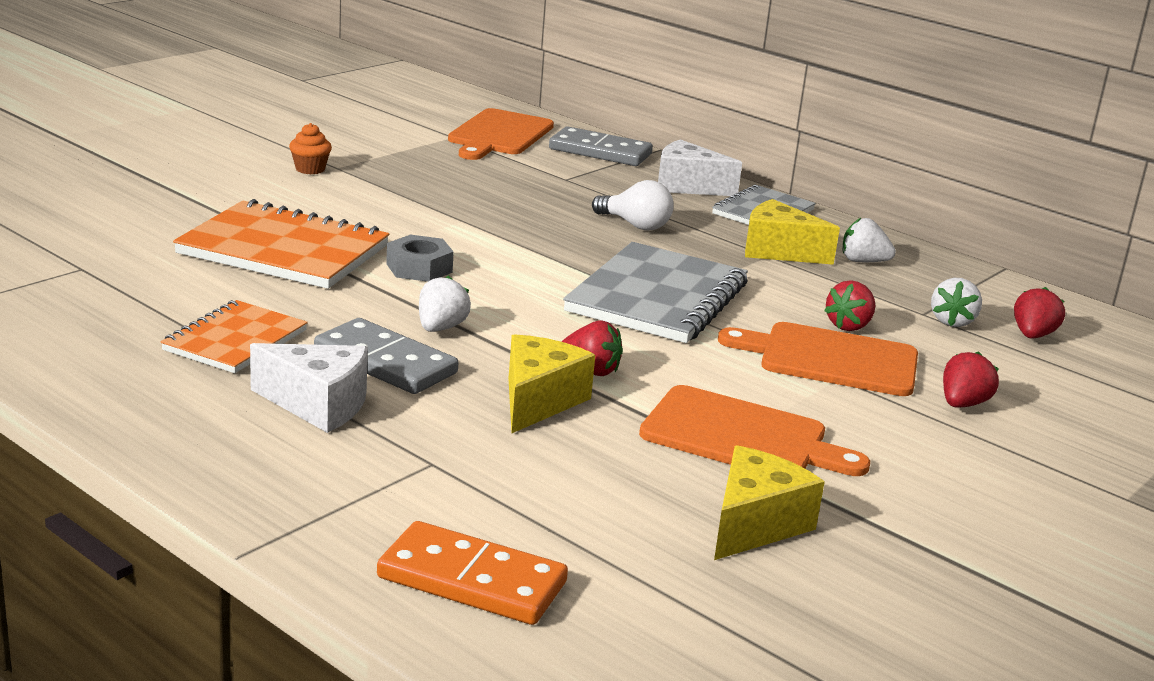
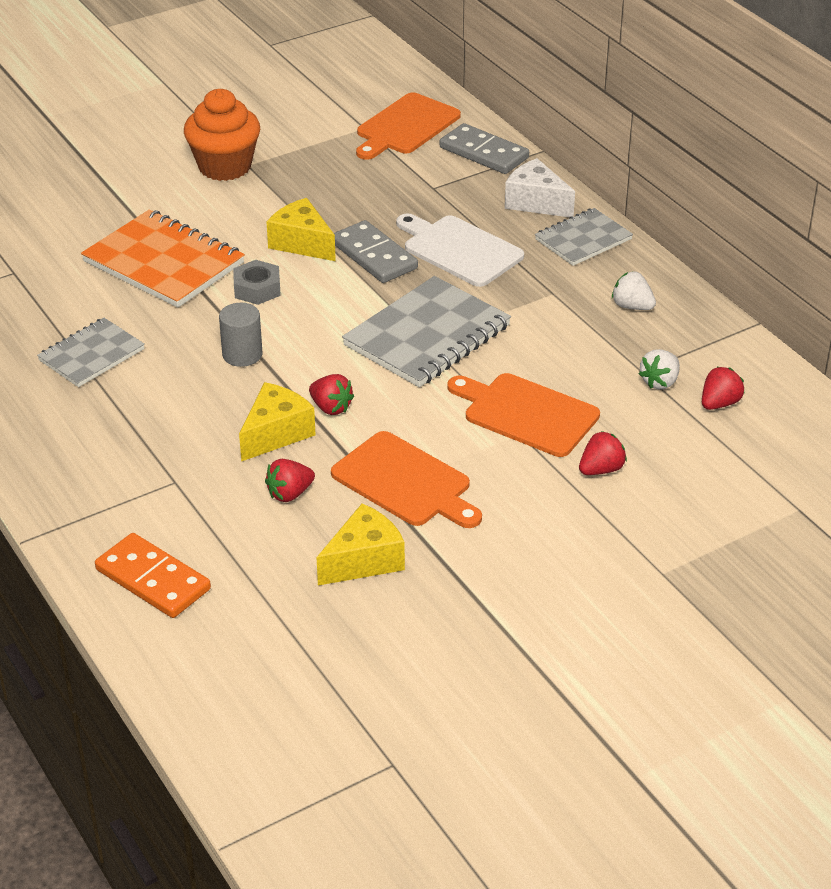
camera: 20 degrees right, 15 degrees up
(235, 340) = (91, 355): orange notebook -> grey notebook
(310, 169) = (225, 166): orange cupcake -> orange cupcake, size x2.22
(318, 405) = (122, 421): white cheese -> none
(385, 362) = (186, 386): grey domino -> grey domino (374, 256)
(441, 328) = (242, 354): white strawberry -> grey cylinder
(635, 225) = (459, 250): white light bulb -> white cutting board
(778, 251) = (565, 289): yellow cheese -> yellow cheese (302, 243)
(849, 326) = (566, 379): red strawberry -> red strawberry (290, 494)

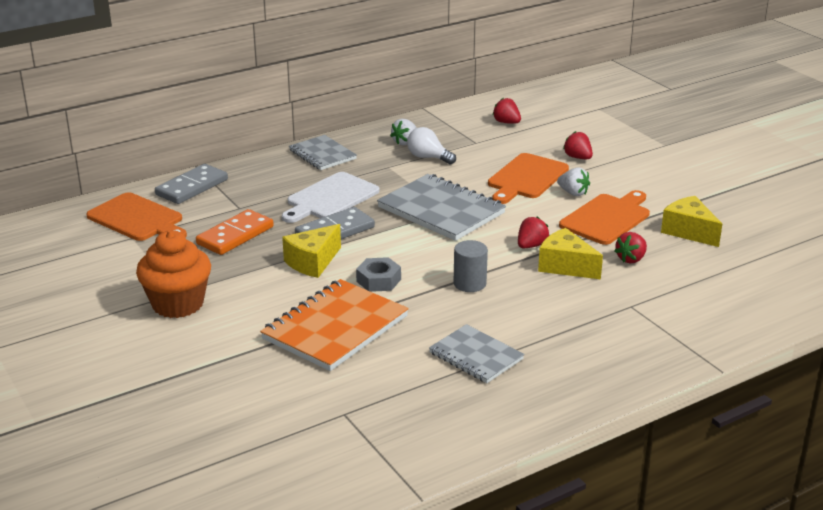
camera: 90 degrees left, 10 degrees down
(153, 579) = (739, 308): orange domino -> orange domino (235, 235)
(290, 494) = (631, 259): red strawberry -> red strawberry turned 75 degrees clockwise
(536, 202) = (270, 169): white cheese -> none
(584, 326) = (428, 157): none -> white light bulb
(660, 382) = (487, 137): white strawberry -> white strawberry (573, 193)

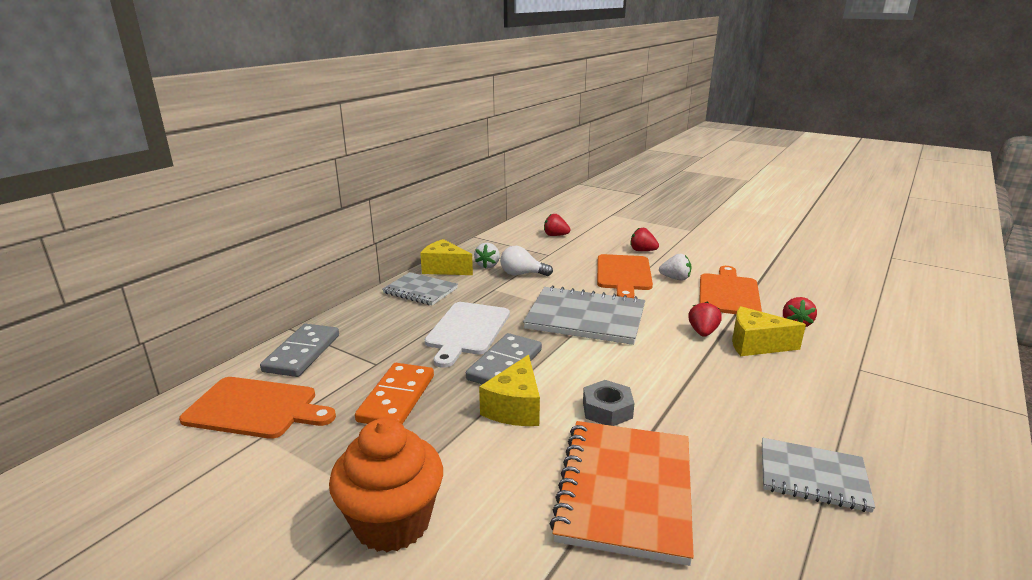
camera: 25 degrees left, 5 degrees down
(469, 284) = (698, 387): grey cylinder -> none
(689, 231) = (801, 290): yellow cheese -> yellow cheese (444, 269)

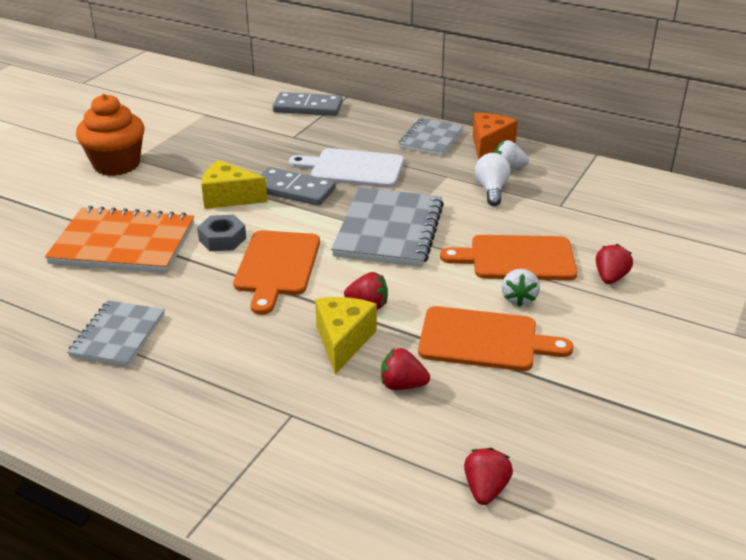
camera: 85 degrees right, 10 degrees up
(255, 408) = (235, 106): orange cutting board -> orange cutting board (277, 266)
(396, 398) = (244, 150): orange domino -> none
(444, 269) = (489, 146): yellow cheese -> orange cheese
(555, 235) = (632, 209): red strawberry -> red strawberry (485, 489)

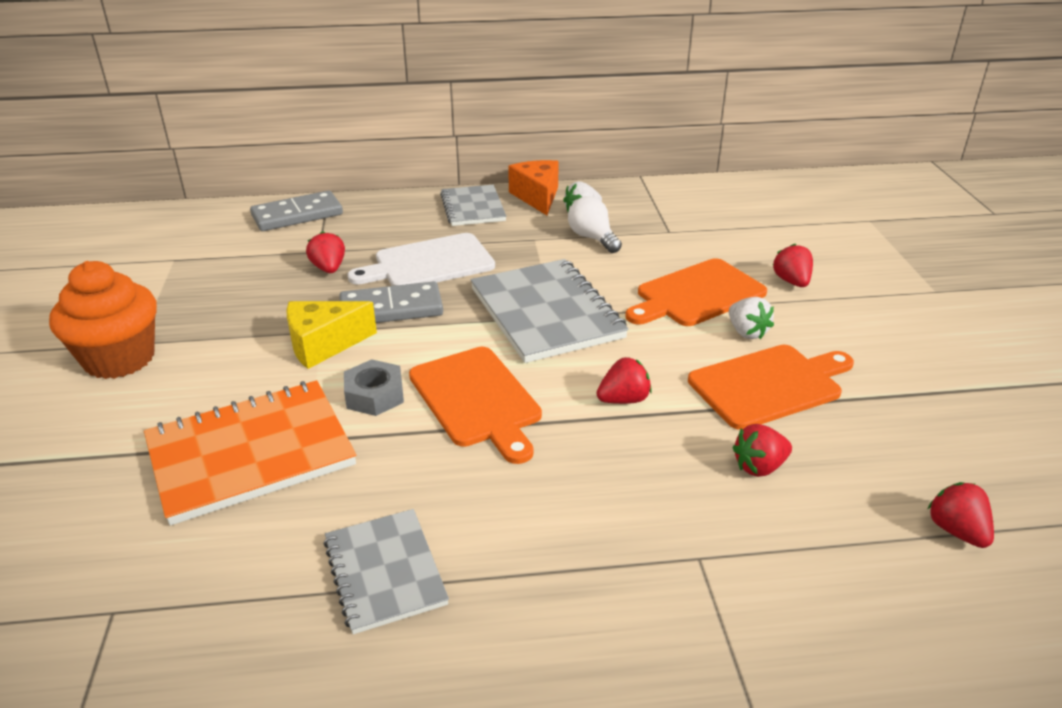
camera: 35 degrees left, 0 degrees up
(286, 150) = (329, 268): none -> red strawberry
(343, 341) = (647, 449): yellow cheese -> none

